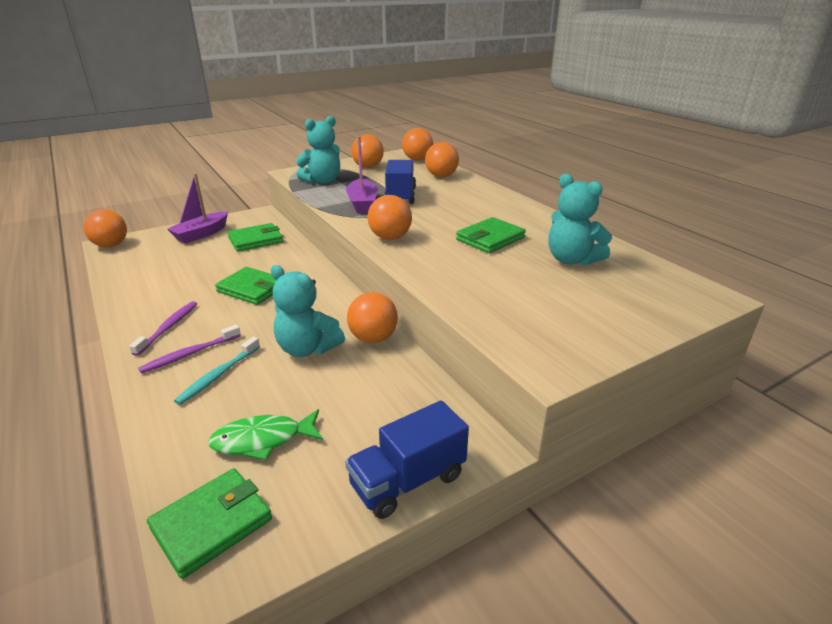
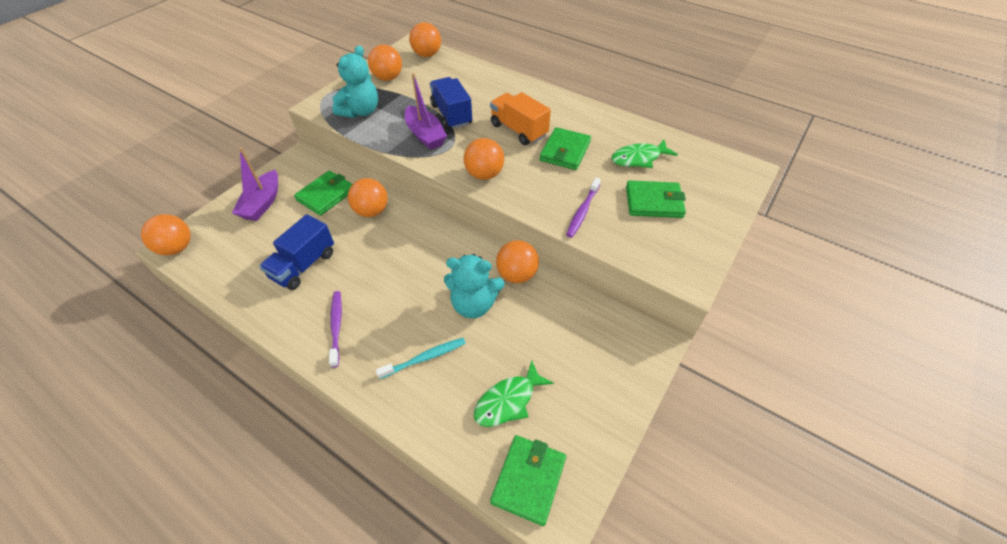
camera: 25 degrees left, 20 degrees up
(190, 354) = (382, 347): purple toothbrush -> purple toothbrush (582, 211)
(218, 375) = (425, 358): turquoise toothbrush -> turquoise toothbrush turned 120 degrees counterclockwise
(252, 289) = (374, 257): green wallet -> green wallet (653, 202)
(408, 481) = (627, 389): blue truck -> blue truck (304, 265)
(441, 176) = (467, 75): orange ball -> orange ball (371, 211)
(455, 216) = (518, 130): none -> orange truck
(571, 260) = (639, 158): turquoise teddy bear -> green fish

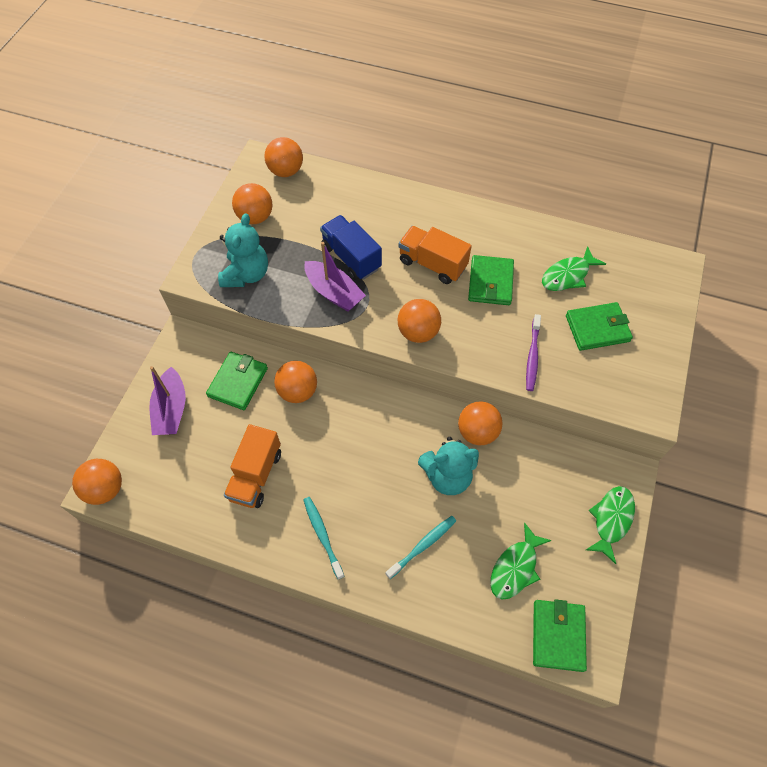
camera: 15 degrees left, 10 degrees up
(304, 265) = (256, 475): blue truck -> orange truck
(336, 326) = (322, 535): purple toothbrush -> turquoise toothbrush
(624, 381) = (611, 520): none -> green fish

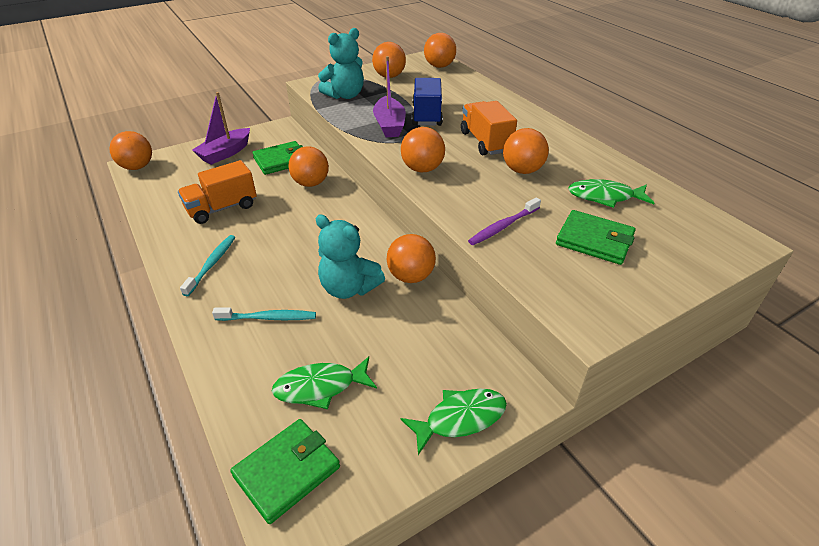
camera: 40 degrees right, 20 degrees down
(490, 282) = (522, 170): green wallet -> orange ball

